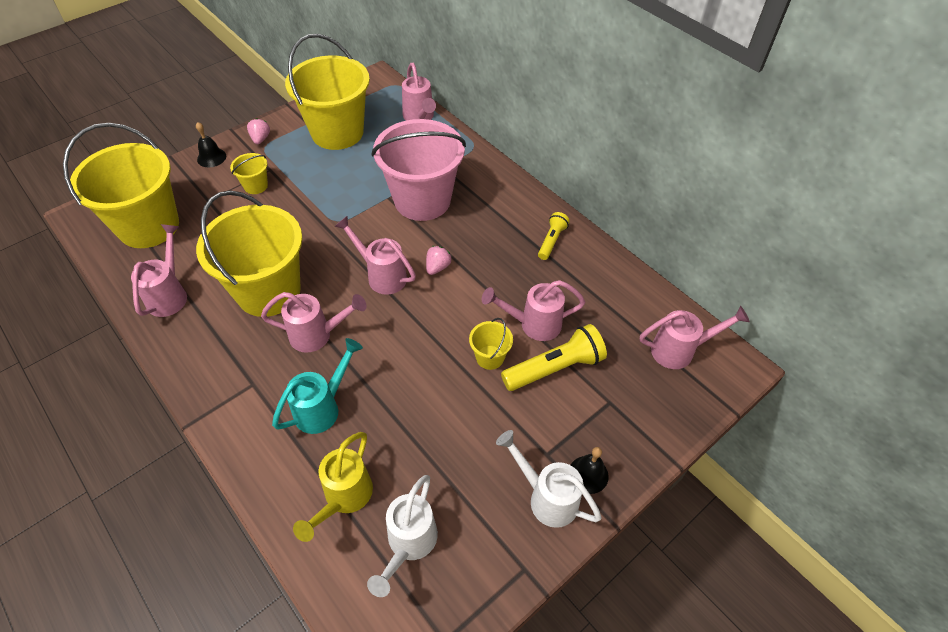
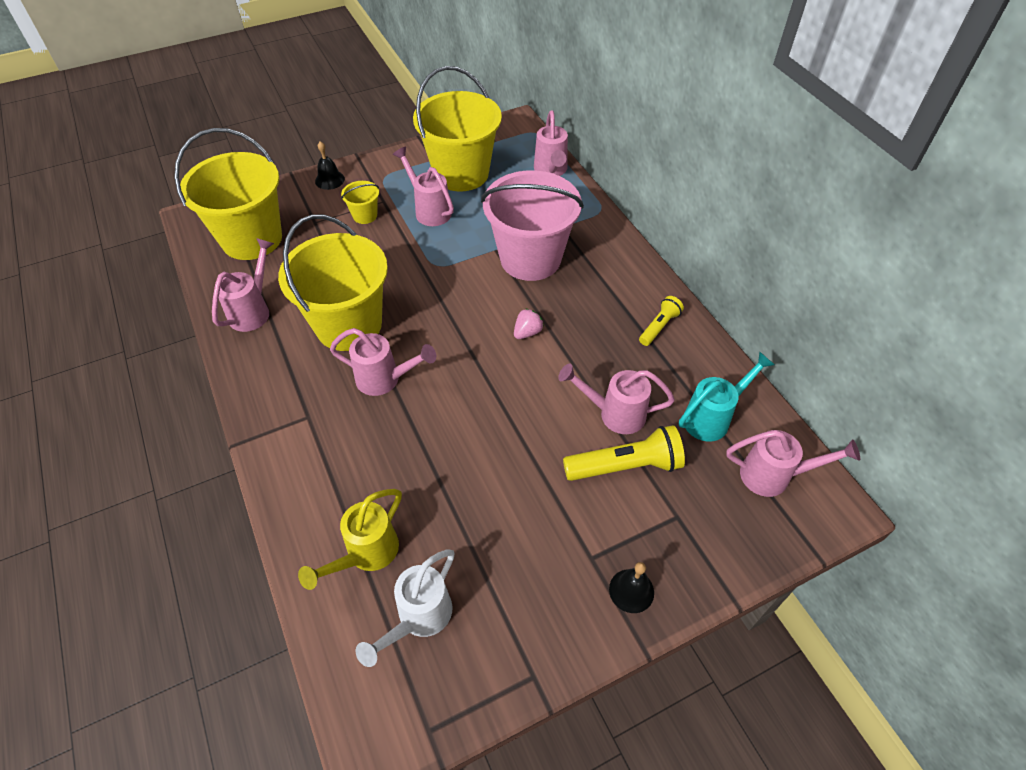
camera: 15 degrees right, 0 degrees up
(260, 139) = (382, 168): pink strawberry -> none
(323, 407) = (370, 455): turquoise watering can -> turquoise watering can (712, 417)
(381, 275) = (466, 330): pink watering can -> pink watering can (429, 210)
(490, 357) = (557, 439): yellow bucket -> none
(546, 497) = (578, 604): white watering can -> none

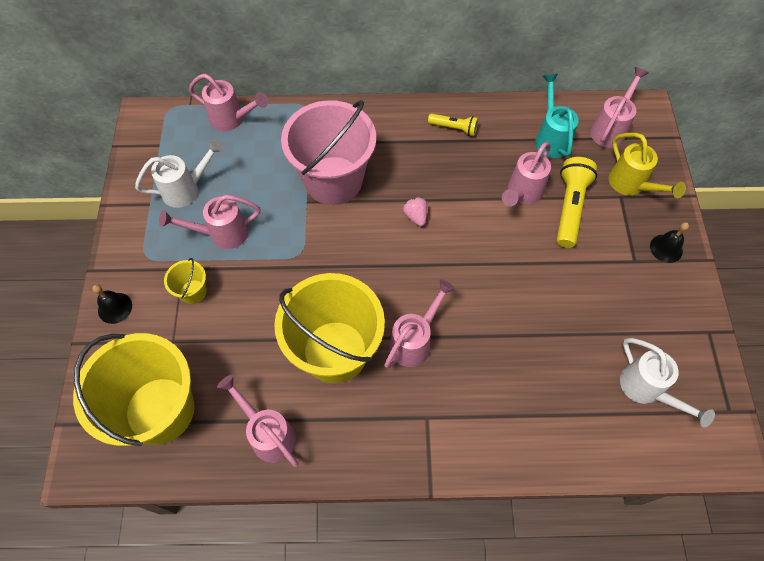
camera: 65 degrees left, 10 degrees up
(366, 554) = (582, 410): yellow watering can -> yellow watering can (631, 185)
(461, 173) = (187, 189): yellow bucket -> white watering can
(659, 326) = (454, 128): yellow flashlight -> yellow flashlight turned 135 degrees clockwise

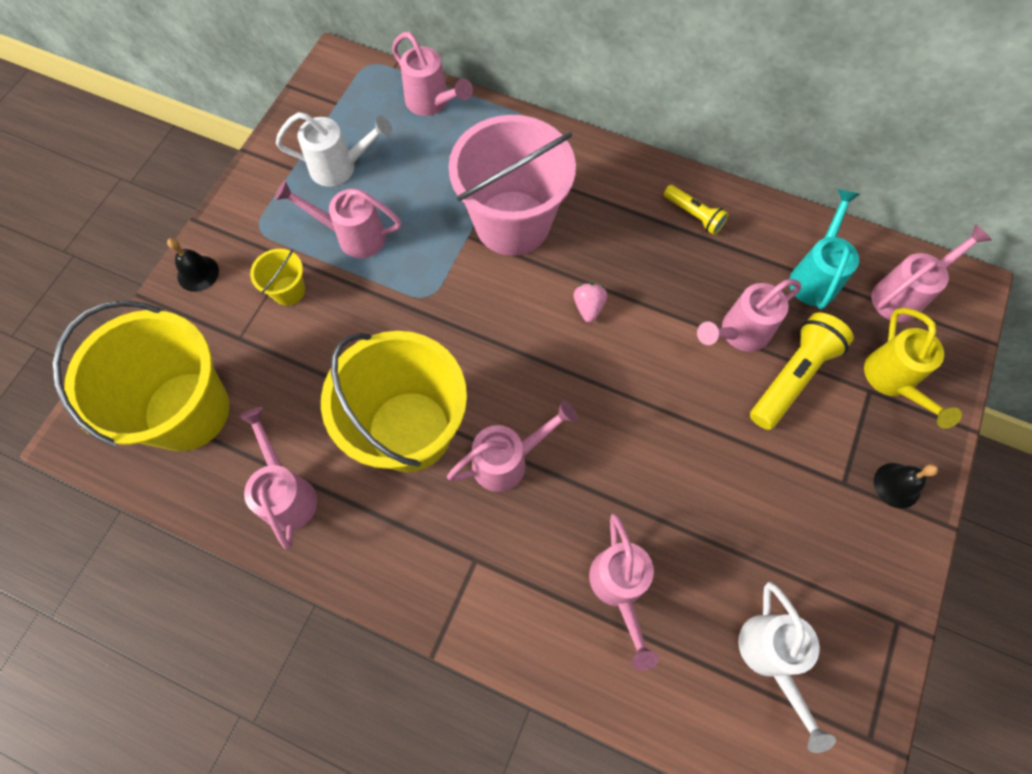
camera: 25 degrees right, 5 degrees up
(531, 391) = (619, 589): none -> pink watering can

